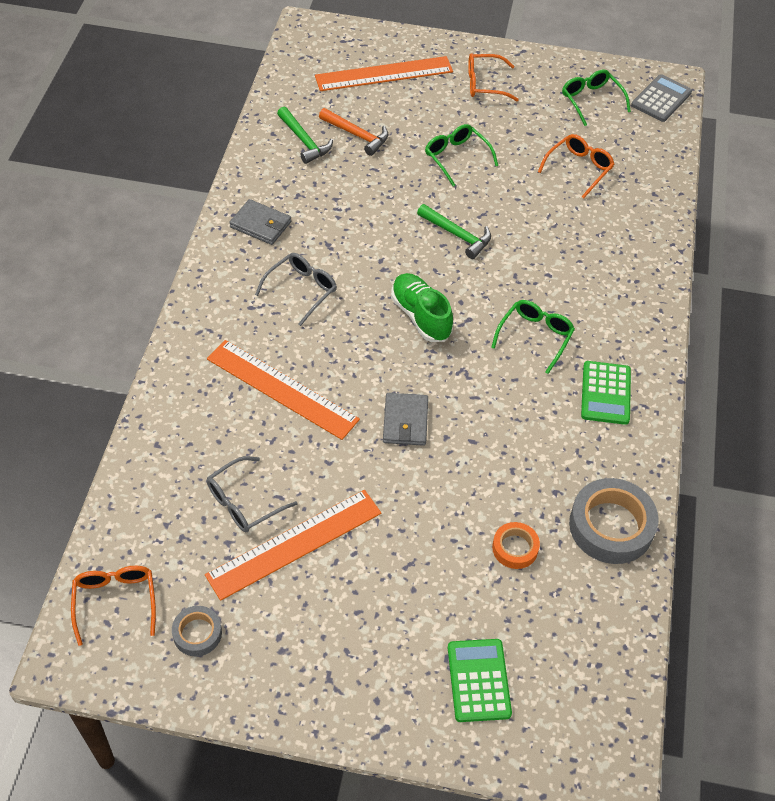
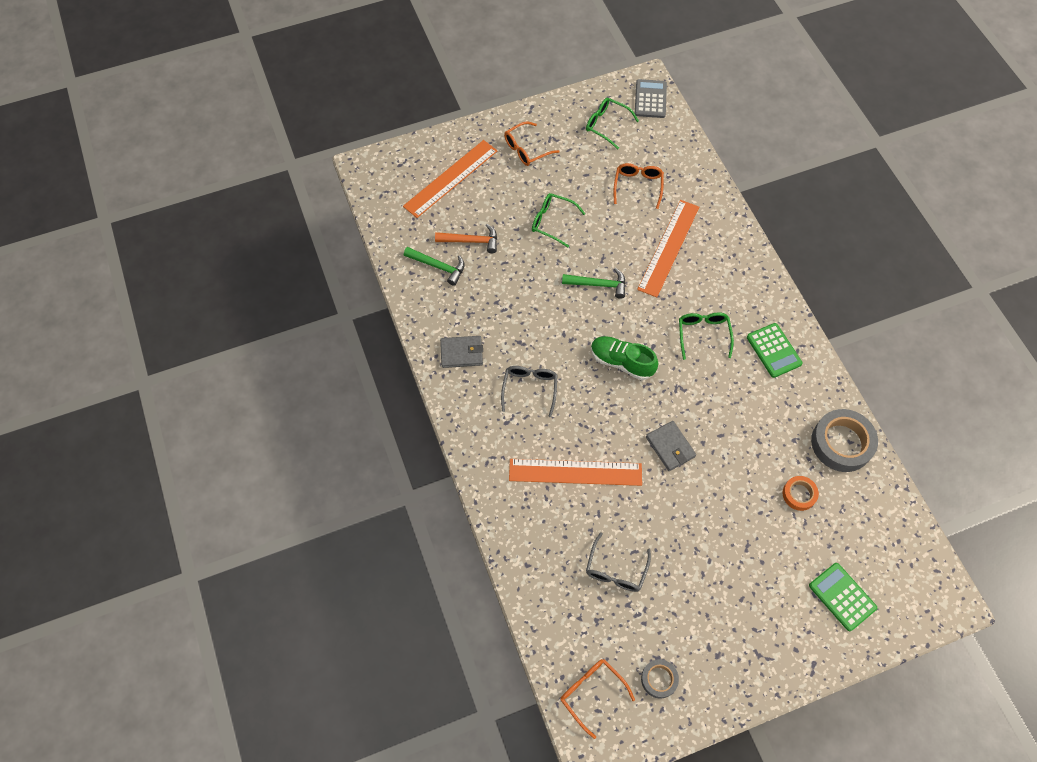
camera: 30 degrees left, 10 degrees up
(294, 544) = (669, 578): orange ruler -> orange ruler (668, 247)

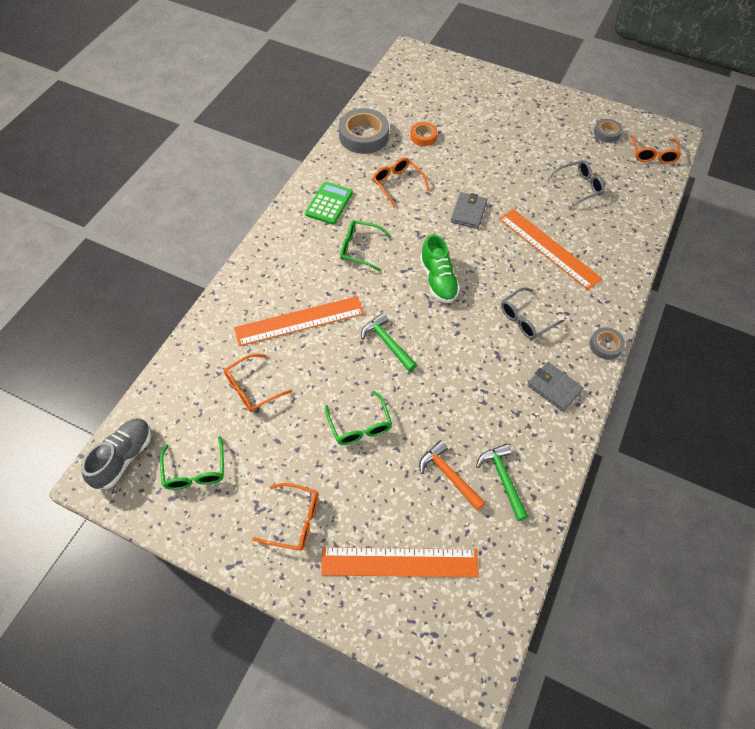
camera: 135 degrees left, 5 degrees down
(455, 420) = (605, 345): none -> grey tape
(650, 99) = (123, 457): grey calculator -> grey shoe
(703, 334) = (359, 249): green glasses -> green glasses turned 60 degrees clockwise
(753, 420) = (397, 184): none -> orange glasses
(842, 596) = (462, 90): green calculator -> none

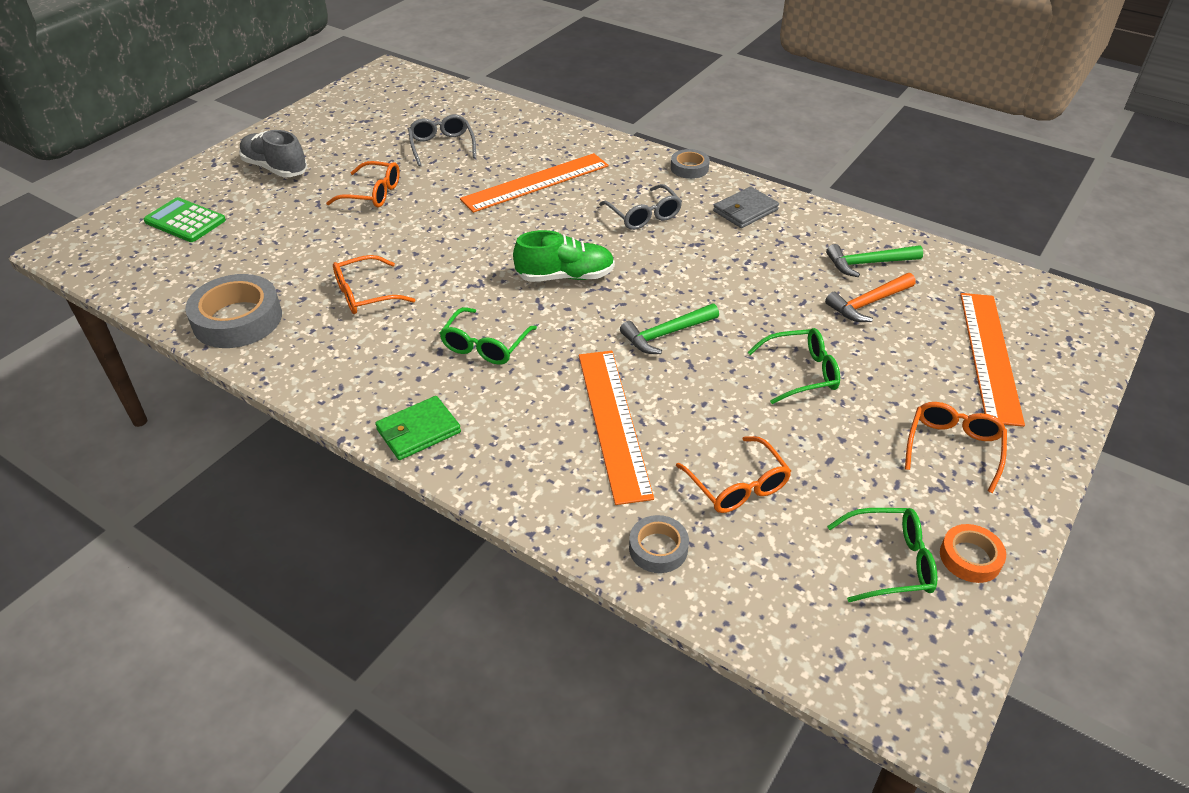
camera: 80 degrees left, 15 degrees down
(123, 457) = (875, 667): grey shoe -> grey shoe (275, 168)
(283, 232) = (418, 431): none -> green wallet
(329, 203) = (375, 371): green calculator -> green calculator (185, 221)
(423, 136) = (276, 258): orange tape -> orange tape (970, 557)
(468, 212) = (450, 235): grey wallet -> none
(606, 133) = (358, 112): grey tape -> grey tape (658, 548)
(653, 155) = (411, 90): orange glasses -> orange glasses (373, 194)

